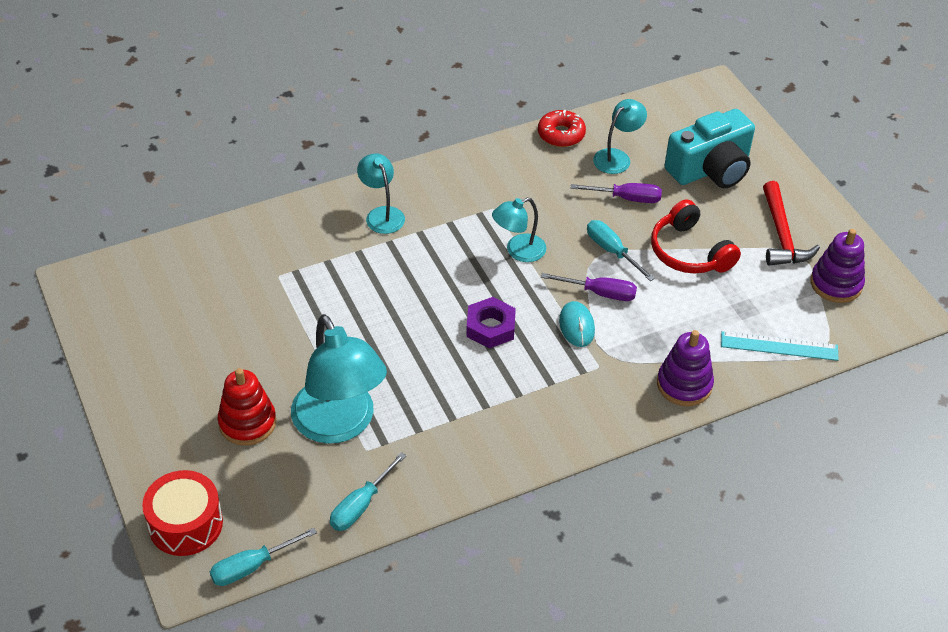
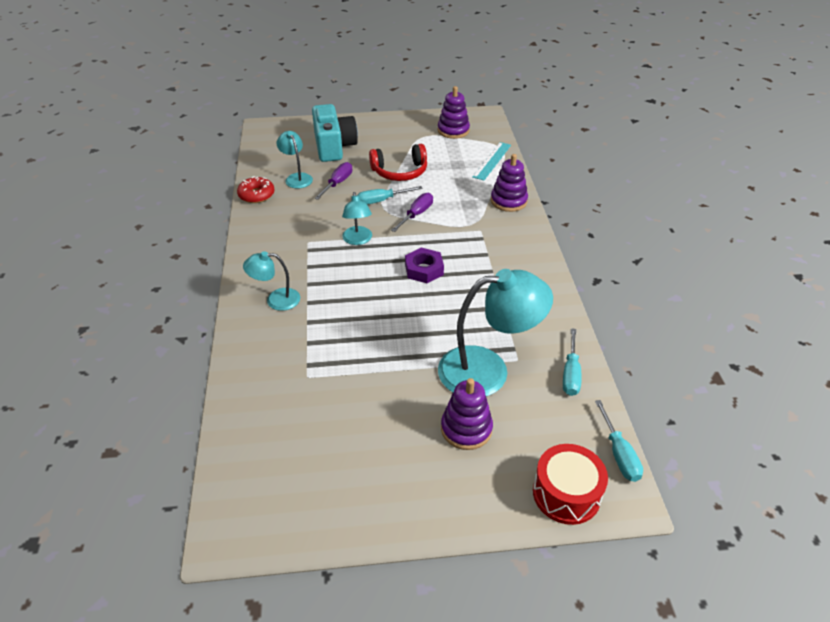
camera: 70 degrees left, 5 degrees down
(247, 423) = (466, 429): red stacking toy -> purple stacking toy
(361, 505) = (571, 374): turquoise screwdriver -> turquoise screwdriver turned 45 degrees clockwise
(576, 326) = (441, 231): turquoise mouse -> none
(781, 235) = (405, 137): red hammer -> none

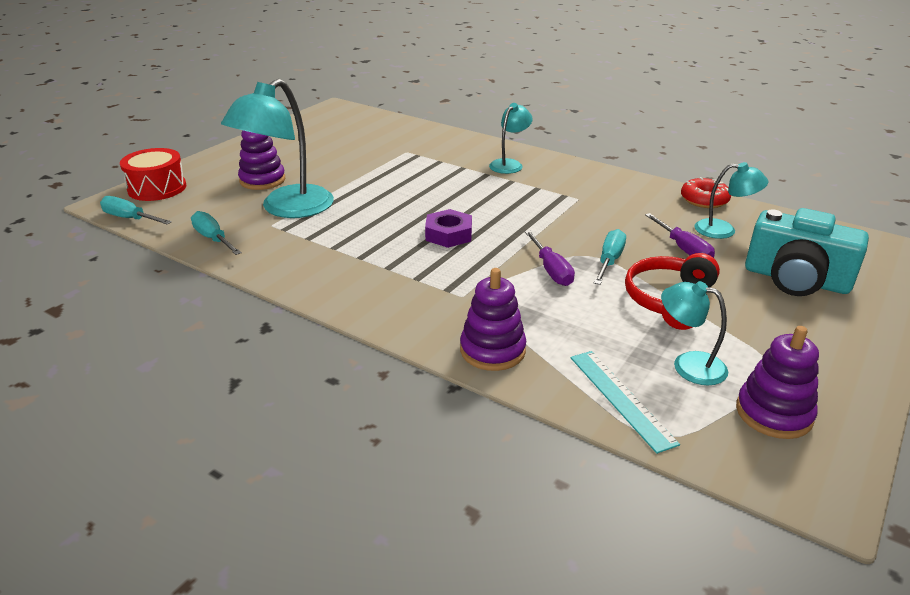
camera: 130 degrees right, 10 degrees down
(358, 240) = (547, 221): turquoise lamp -> turquoise lamp (688, 365)

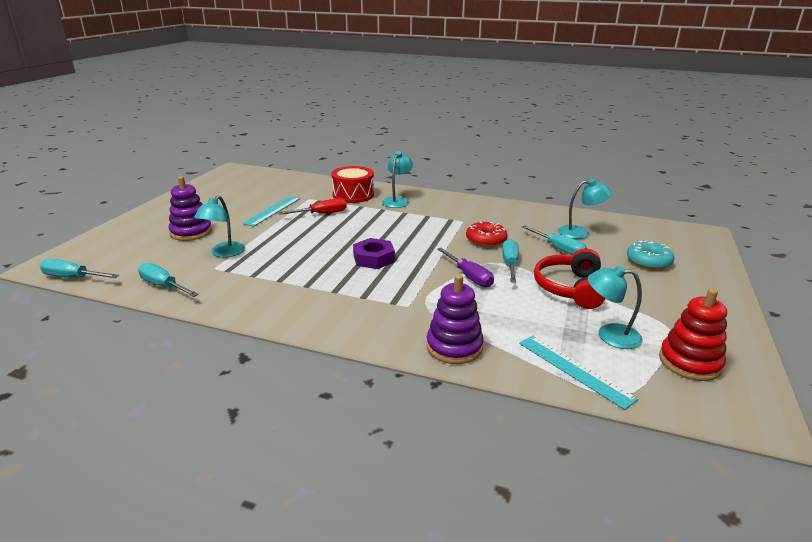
camera: 15 degrees left, 5 degrees down
(157, 188) = (91, 248): red drum -> red drum (353, 195)
(287, 209) = (224, 253): turquoise lamp -> turquoise lamp, size x0.53
(359, 163) = (273, 210): none -> turquoise ruler
(413, 173) = (322, 214): none -> red screwdriver
(683, 249) = (559, 249): purple screwdriver -> turquoise screwdriver
(704, 200) = (554, 213): red donut -> red donut (486, 240)
(773, 413) = (689, 362): purple stacking toy -> red stacking toy
(796, 279) = (648, 261): turquoise camera -> turquoise donut

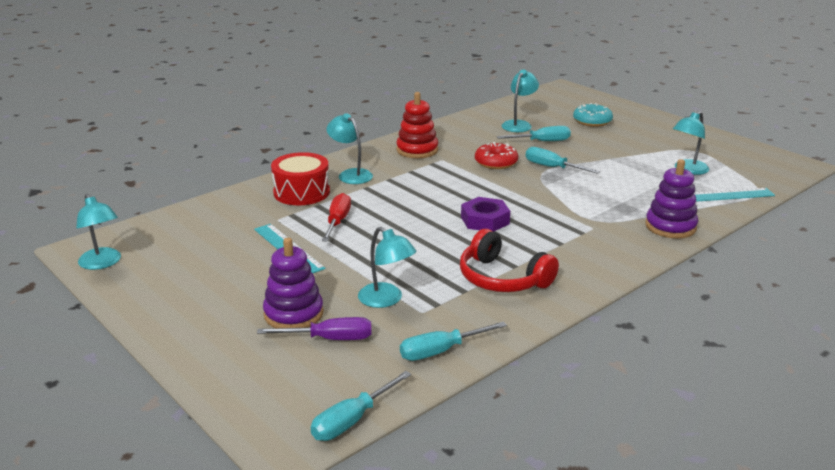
camera: 60 degrees left, 0 degrees up
(222, 177) = (102, 263): none -> turquoise lamp
(469, 276) = (560, 189): purple screwdriver -> purple screwdriver (330, 339)
(570, 288) = (612, 160): red headphones -> red headphones (502, 278)
(689, 362) = (733, 160): red stacking toy -> red stacking toy (417, 150)

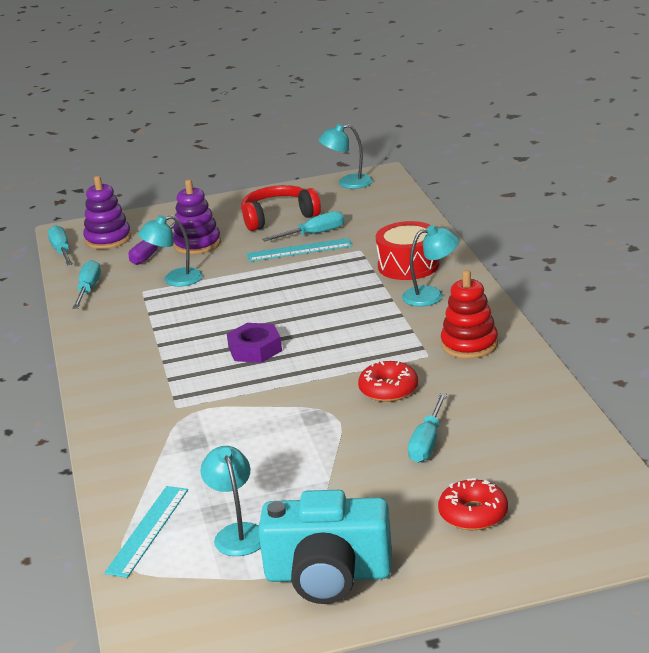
camera: 120 degrees right, 0 degrees up
(337, 221) = (327, 276): red screwdriver -> none
(502, 278) = (147, 334): red headphones -> red headphones (278, 217)
(519, 124) = (505, 441): turquoise lamp -> none
(552, 167) = (340, 426): turquoise screwdriver -> turquoise screwdriver (314, 234)
(592, 121) = (473, 514): turquoise donut -> red donut
(670, 226) = (126, 457): purple stacking toy -> purple stacking toy (108, 239)
(684, 141) = (328, 575): none -> turquoise camera

